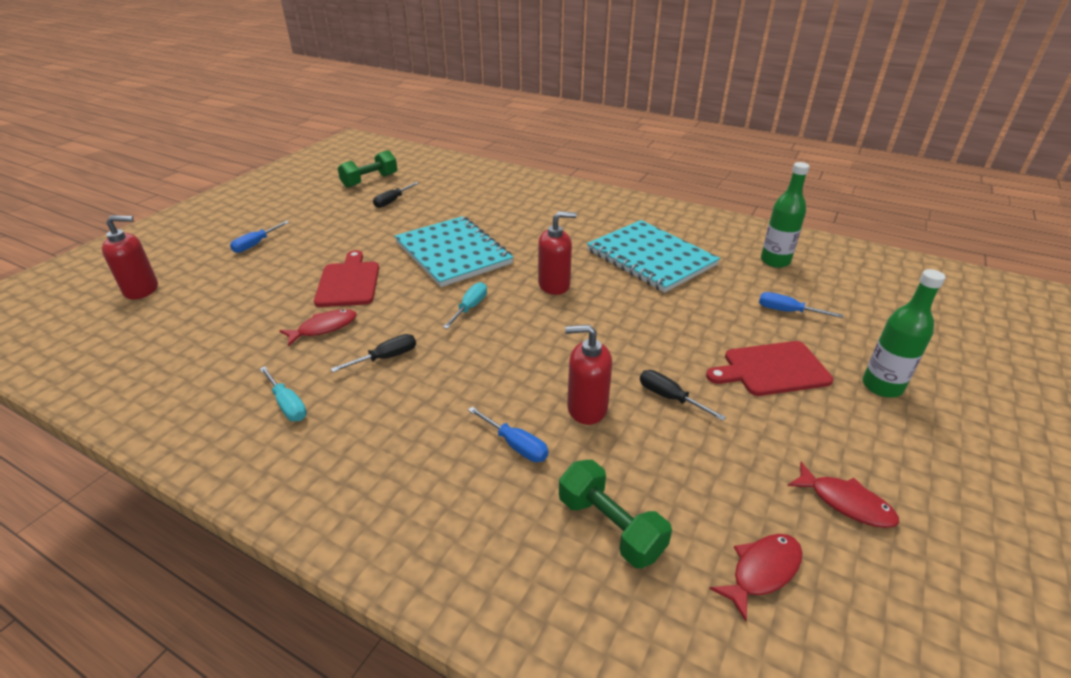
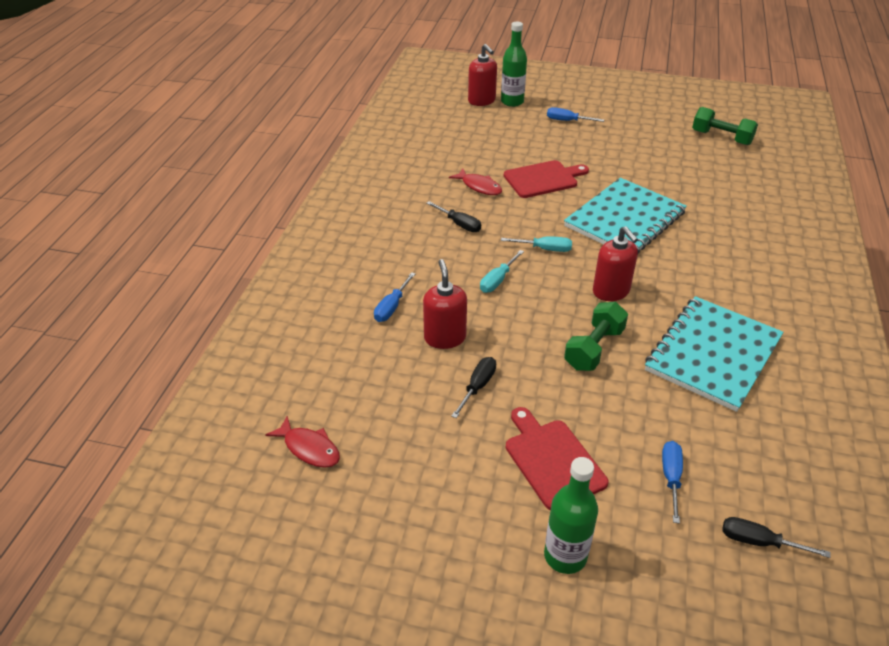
camera: 75 degrees right, 5 degrees up
(287, 404) = (394, 198): turquoise screwdriver -> turquoise screwdriver (498, 280)
(392, 201) = (692, 161): black screwdriver -> black screwdriver (759, 542)
(610, 526) = (330, 365): green dumbbell -> green dumbbell (594, 348)
(775, 261) = (787, 470): green bottle -> green bottle (512, 102)
(846, 503) = (388, 506): red fish -> none

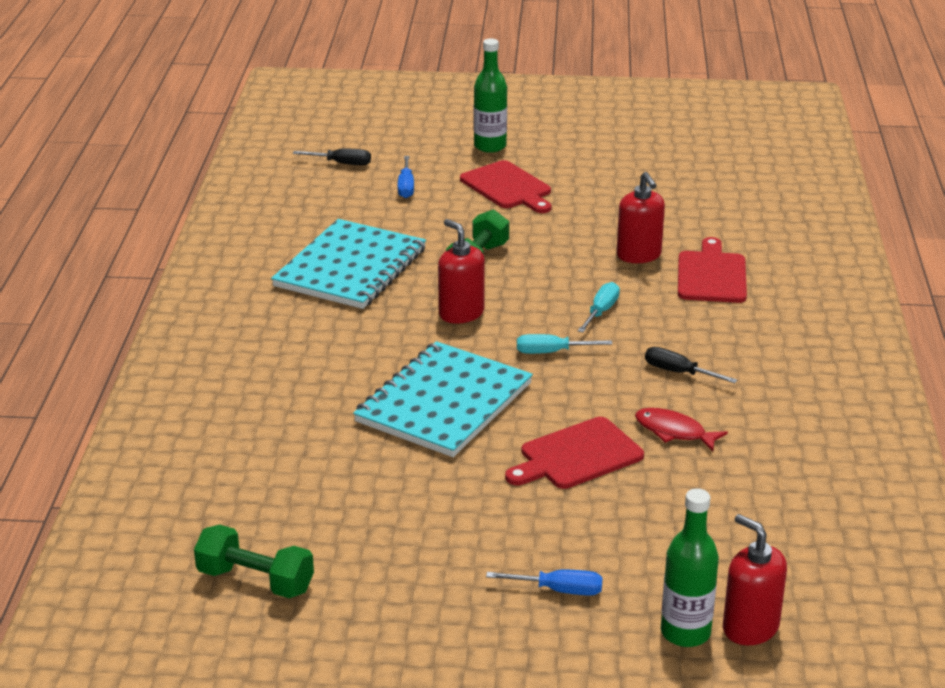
camera: 170 degrees right, 10 degrees down
(309, 448) = (718, 176): red fish -> none
(392, 307) = (711, 275): blue screwdriver -> red cutting board
(477, 387) = (589, 223): black screwdriver -> none

